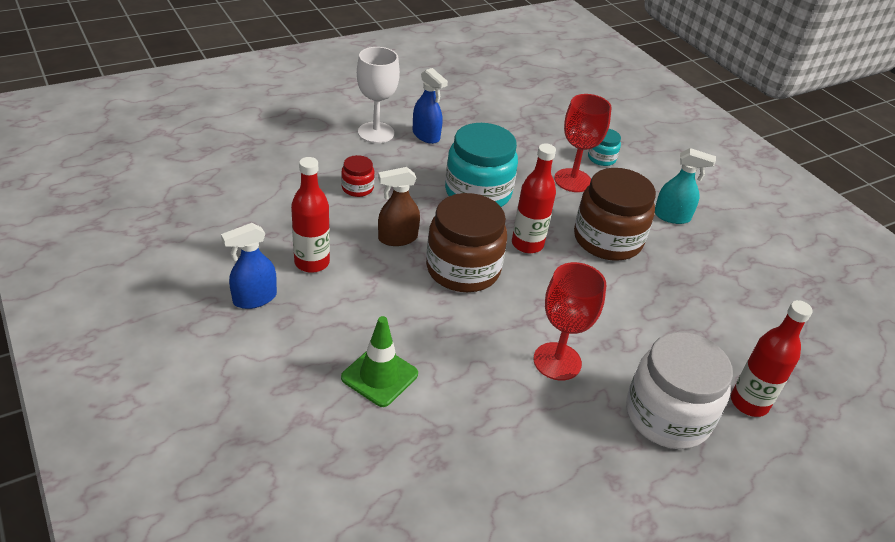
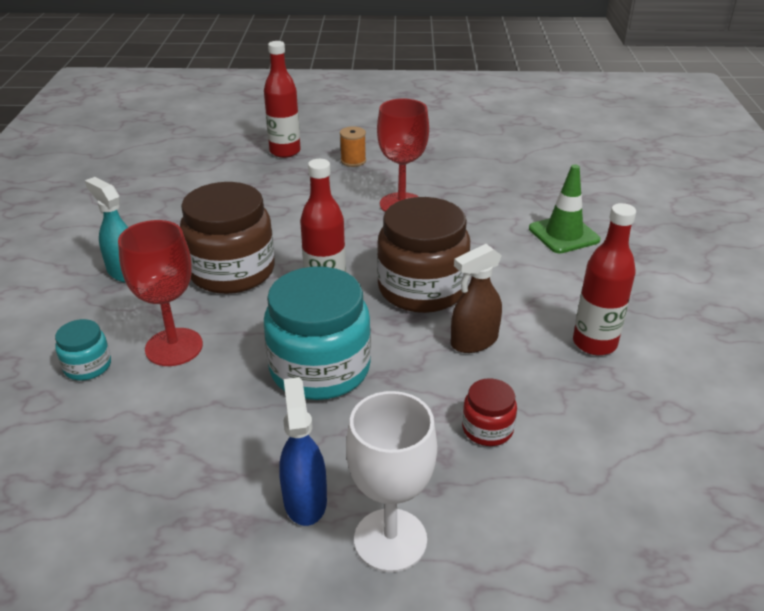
camera: 145 degrees left, 5 degrees down
(254, 298) = (672, 324): blue spray bottle -> none
(397, 238) = (474, 341): brown spray bottle -> brown spray bottle turned 135 degrees clockwise
(667, 416) = (353, 161): white jar -> orange spool

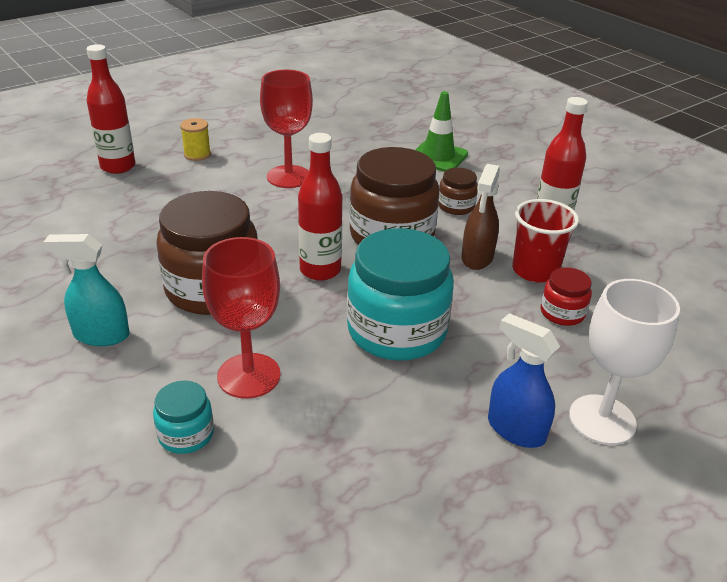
camera: 40 degrees left, 0 degrees up
(353, 161) = (197, 154): orange spool -> yellow spool
(515, 378) = (535, 270): none -> red cup
(518, 287) = (456, 206): none -> brown jar

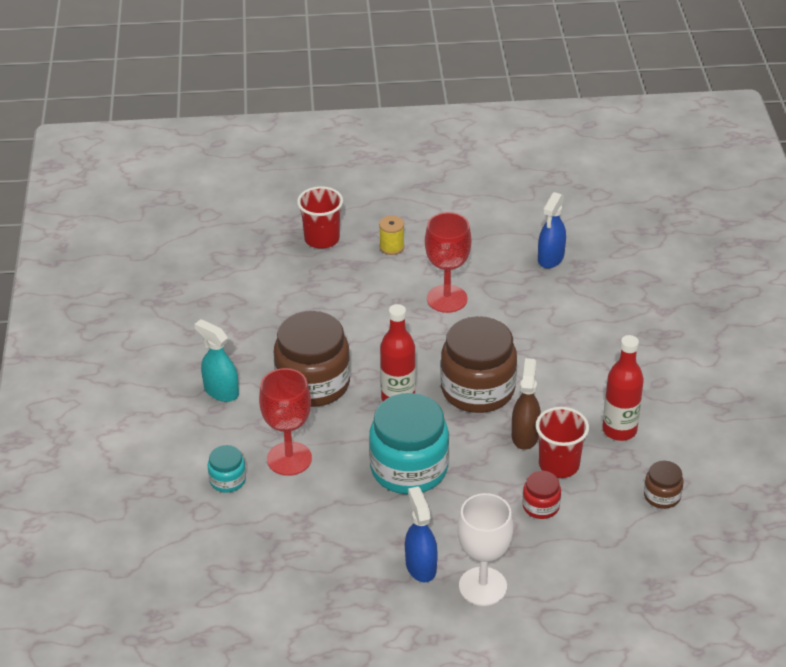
camera: 35 degrees right, 5 degrees up
(118, 166) = (322, 239): red bottle -> red cup
(351, 126) = (550, 258): none -> blue spray bottle
(438, 157) = (595, 323): green traffic cone -> none
(456, 206) = (557, 381): brown jar -> brown jar (662, 496)
(477, 258) = (525, 435): brown spray bottle -> brown spray bottle turned 135 degrees clockwise

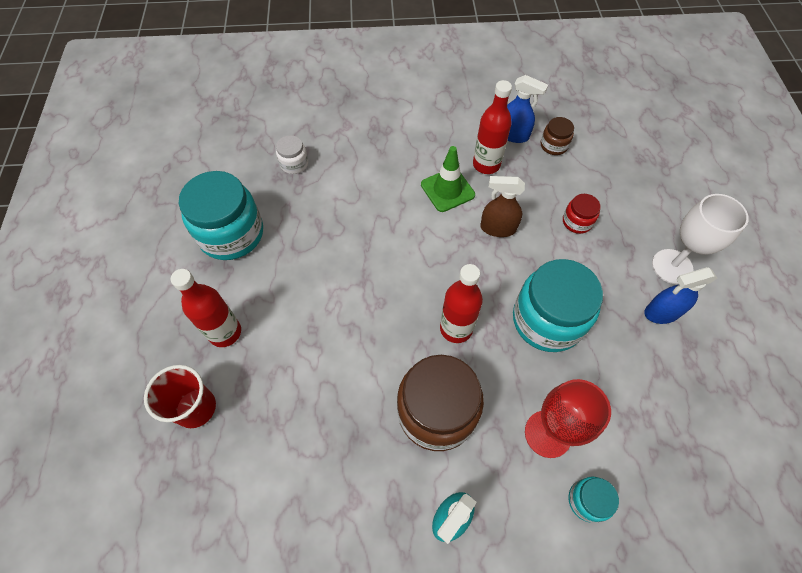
camera: 90 degrees left, 20 degrees up
(391, 247) = (225, 332): yellow spool -> red bottle
(447, 299) = (314, 282): red goblet -> none
(477, 389) = (442, 261): brown jar -> none
(500, 239) = (231, 234): none -> turquoise jar
(550, 258) = (267, 196): blue spray bottle -> blue spray bottle (513, 135)
(559, 465) = (529, 207): red cup -> none
(576, 395) = (447, 190): none -> green traffic cone
(597, 274) = (294, 164): none -> white jar

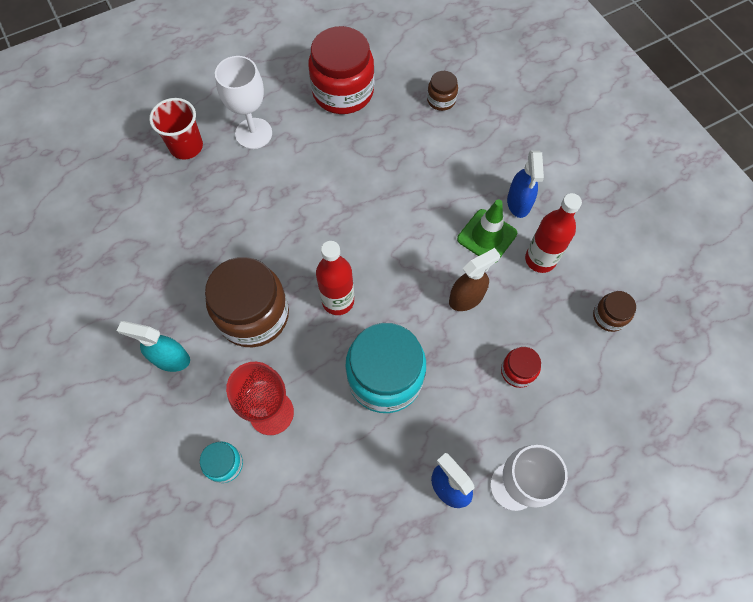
camera: 65 degrees right, 5 degrees up
(225, 332) = (253, 133): red bottle -> white goblet
(231, 234) = (343, 92): turquoise jar -> red jar
(294, 164) = (441, 100): white jar -> brown jar
(497, 228) = (466, 298): brown spray bottle -> brown spray bottle turned 75 degrees clockwise
(513, 135) = (597, 271): blue spray bottle -> blue spray bottle (518, 203)

